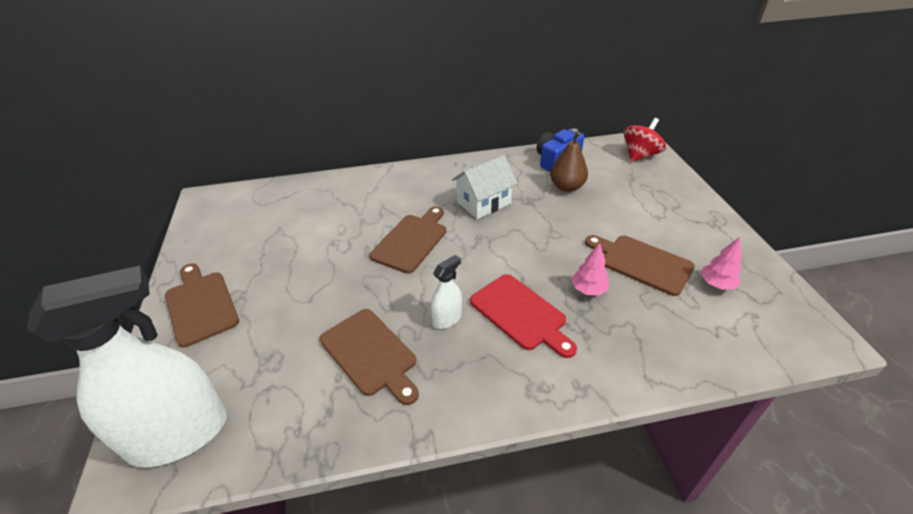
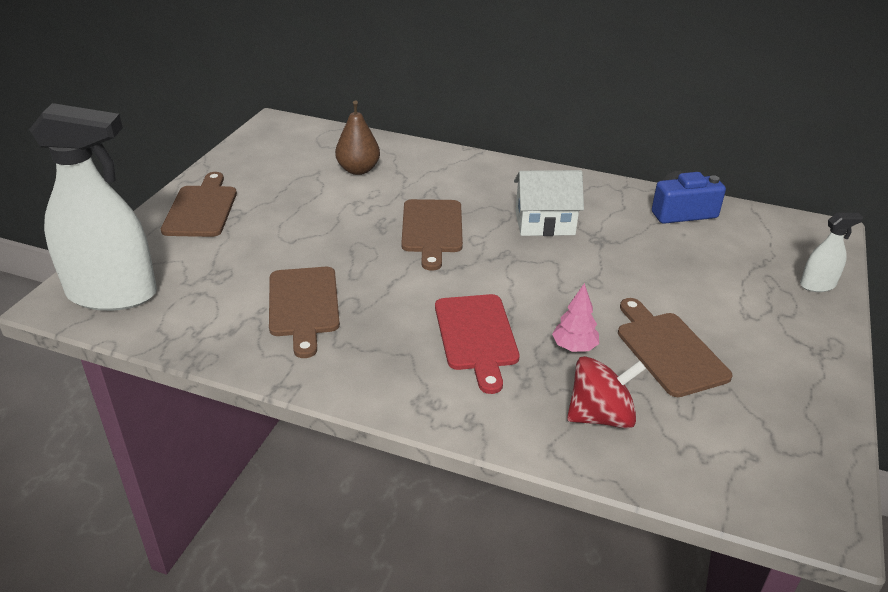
camera: 30 degrees right, 5 degrees down
(411, 241) = (432, 229): brown cutting board -> brown cutting board turned 120 degrees clockwise
(447, 318) = (399, 308): white spray bottle -> white spray bottle (817, 285)
(566, 187) = (662, 243): brown pear -> brown pear (358, 170)
(640, 155) = (804, 244): red spinning top -> red spinning top (600, 416)
(716, 284) = (741, 408): pink tree -> none

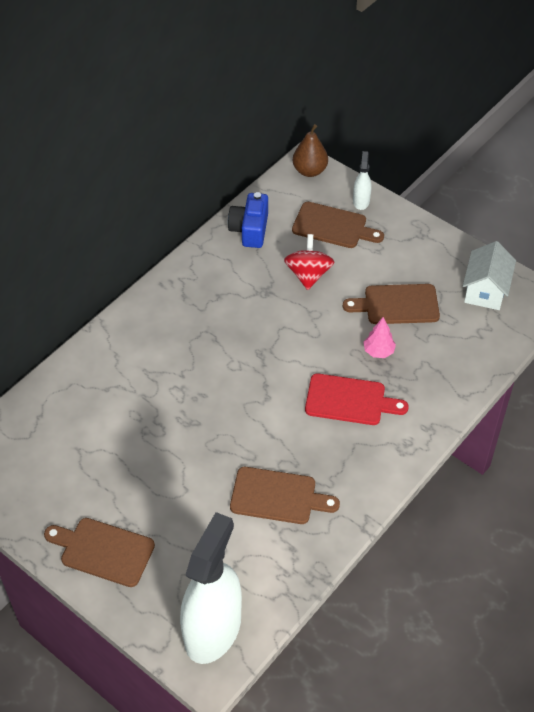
camera: 70 degrees left, 15 degrees up
(358, 170) = (89, 417): brown pear -> brown pear (309, 171)
(432, 229) = (209, 389): brown cutting board -> brown cutting board (333, 226)
(544, 223) = (230, 315): white house -> white house (485, 290)
(600, 416) = (443, 362): red spinning top -> red spinning top (308, 274)

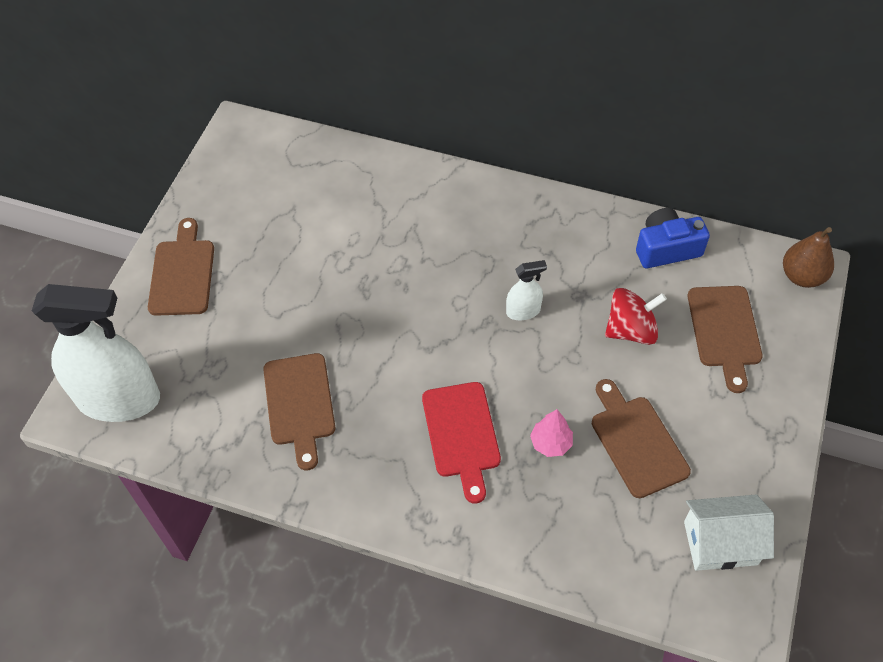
camera: 70 degrees right, 5 degrees up
(361, 201) = (787, 348): white spray bottle -> white spray bottle (523, 311)

